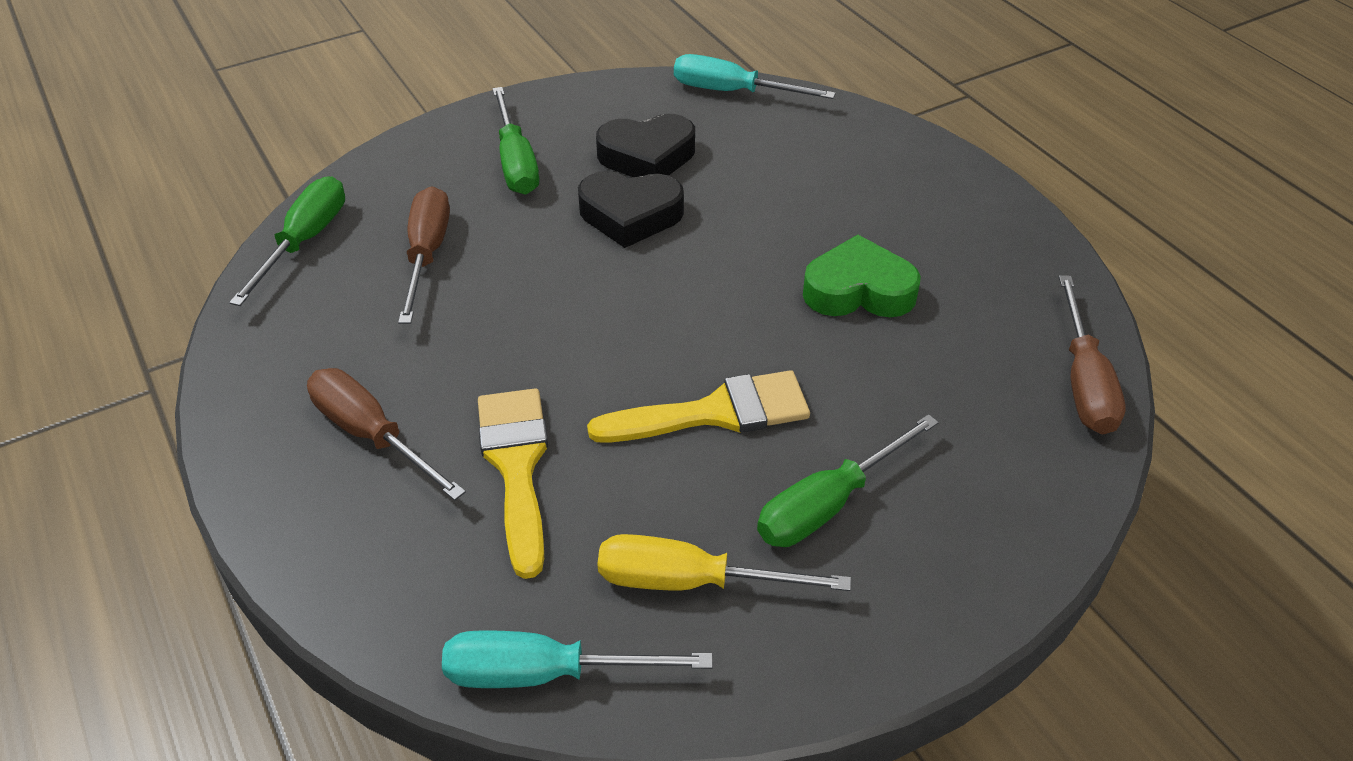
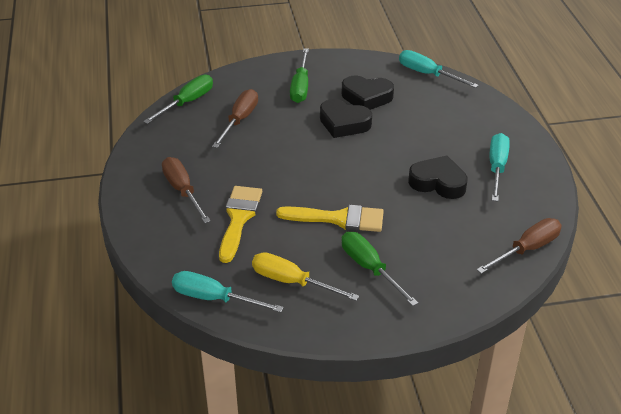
camera: 20 degrees right, 5 degrees down
(828, 504) = (370, 268): green screwdriver -> green screwdriver turned 75 degrees clockwise
(858, 290) = (438, 182): green heart -> black heart
(943, 236) = (497, 167): none -> turquoise screwdriver
(1084, 381) = (527, 249): brown screwdriver -> brown screwdriver turned 150 degrees counterclockwise

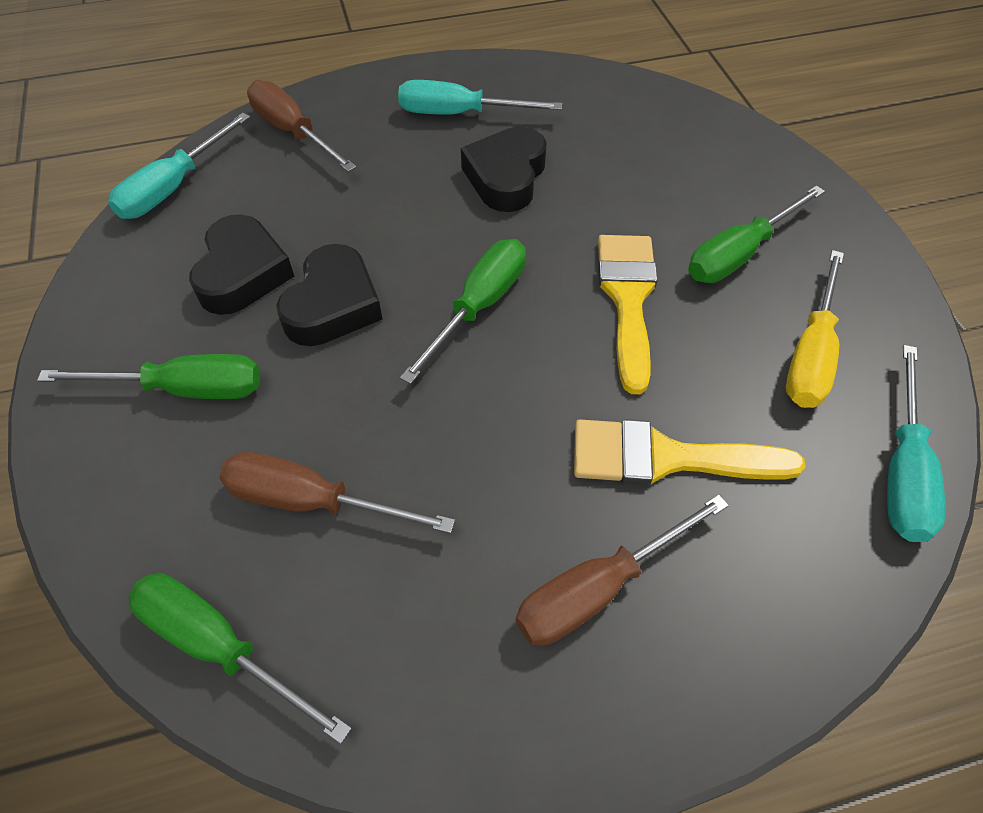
camera: 95 degrees left, 15 degrees up
(338, 167) = (479, 306): none -> green screwdriver
(527, 249) = (641, 94): brown screwdriver -> brown screwdriver (293, 132)

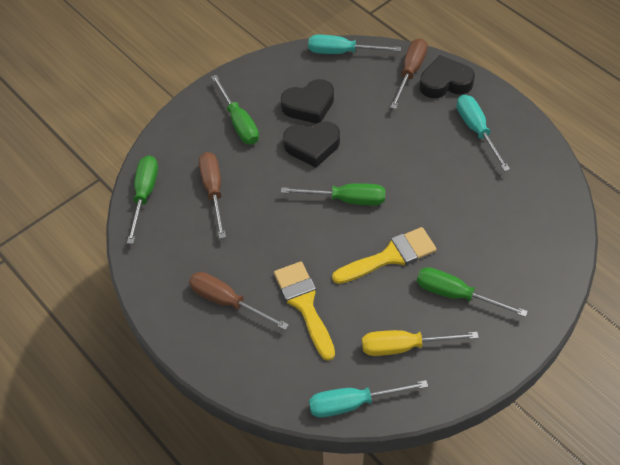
camera: 65 degrees right, 0 degrees up
(506, 177) = (442, 172): black heart -> black heart (445, 82)

